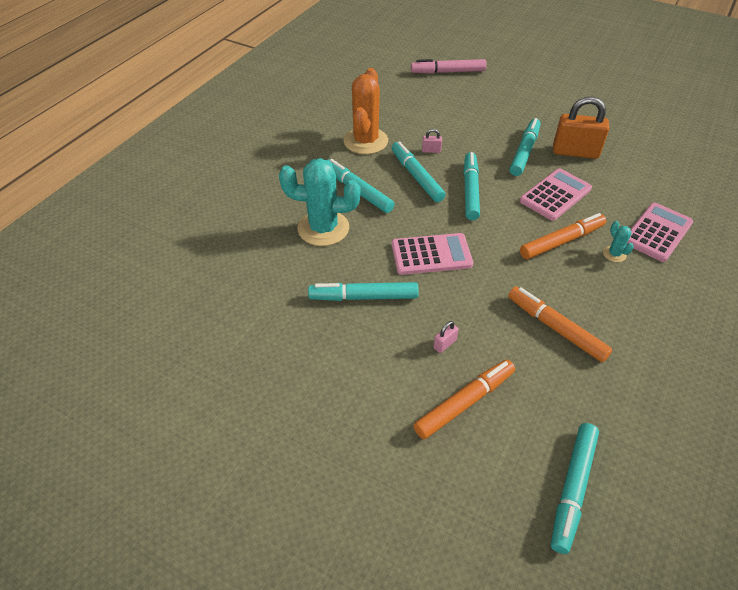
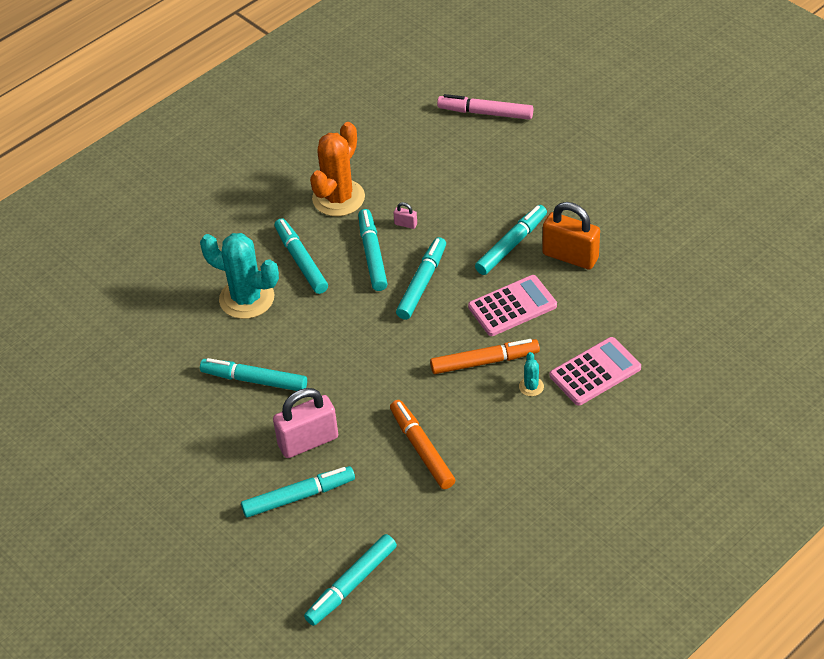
camera: 20 degrees right, 0 degrees up
(431, 255) = (341, 349): pink calculator -> none
(444, 344) = (308, 441): pink padlock -> pink padlock, size x2.39
(464, 402) = (298, 496): orange marker -> turquoise marker

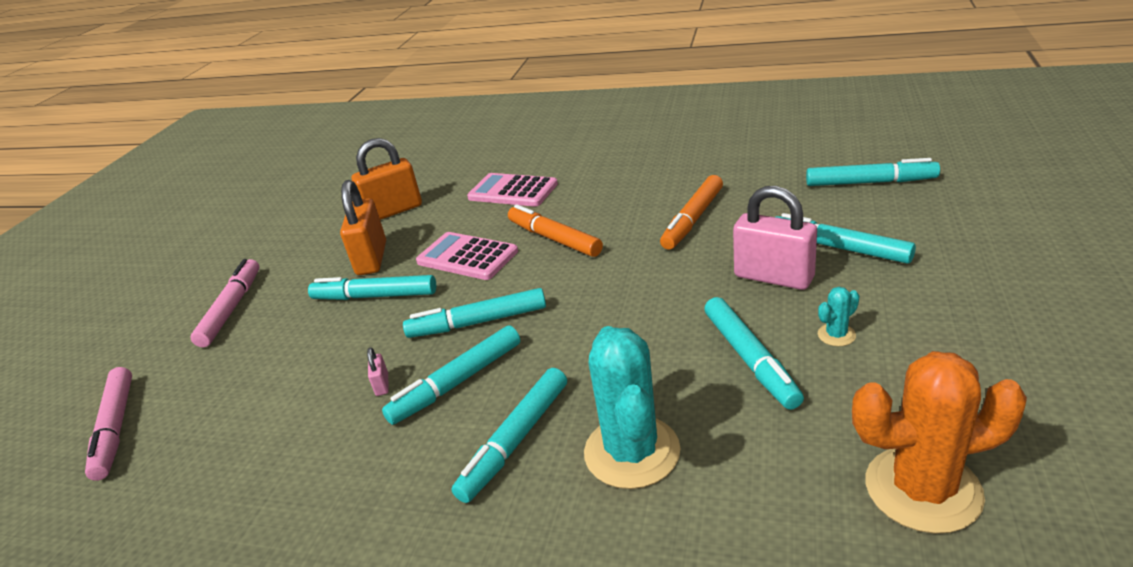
camera: 120 degrees left, 15 degrees down
(338, 198) = (359, 478): orange cactus -> orange cactus (923, 489)
(531, 386) = (559, 207): turquoise cactus -> turquoise cactus (836, 335)
(576, 173) = (232, 308): none -> pink marker
(643, 289) = (394, 211): none -> orange padlock

